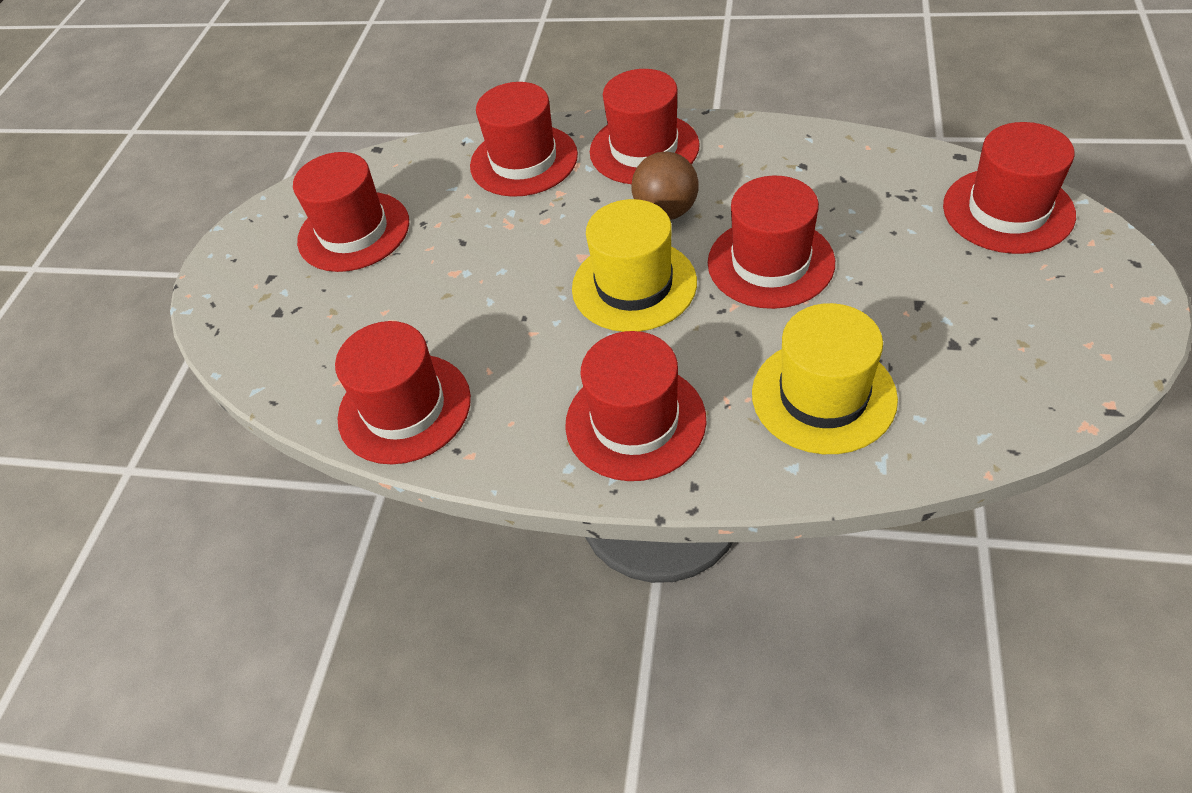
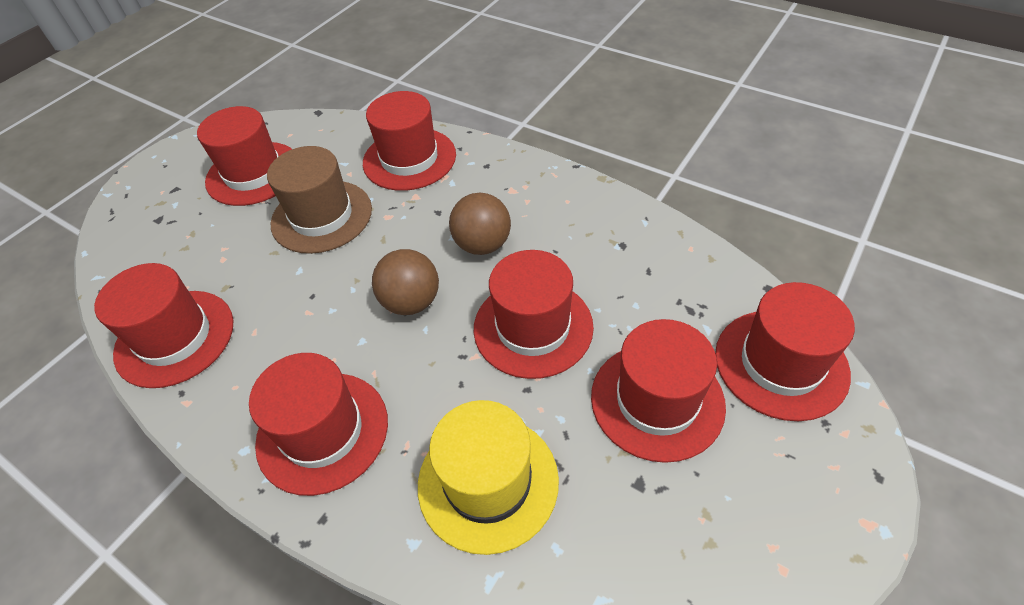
camera: 20 degrees right, 0 degrees up
(471, 245) = (322, 216): none -> brown hat
(634, 285) = (411, 302): yellow hat -> brown ball
(644, 149) = (505, 182): red hat -> red hat (657, 400)

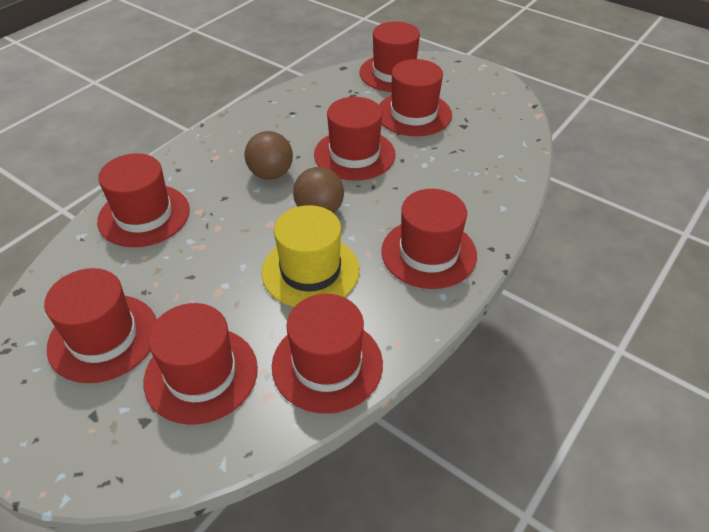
camera: 90 degrees left, 5 degrees down
(194, 244) = (201, 374): none -> red hat
(322, 216) = (199, 272): brown hat -> none
(488, 482) = (464, 178): yellow hat -> yellow hat (310, 271)

